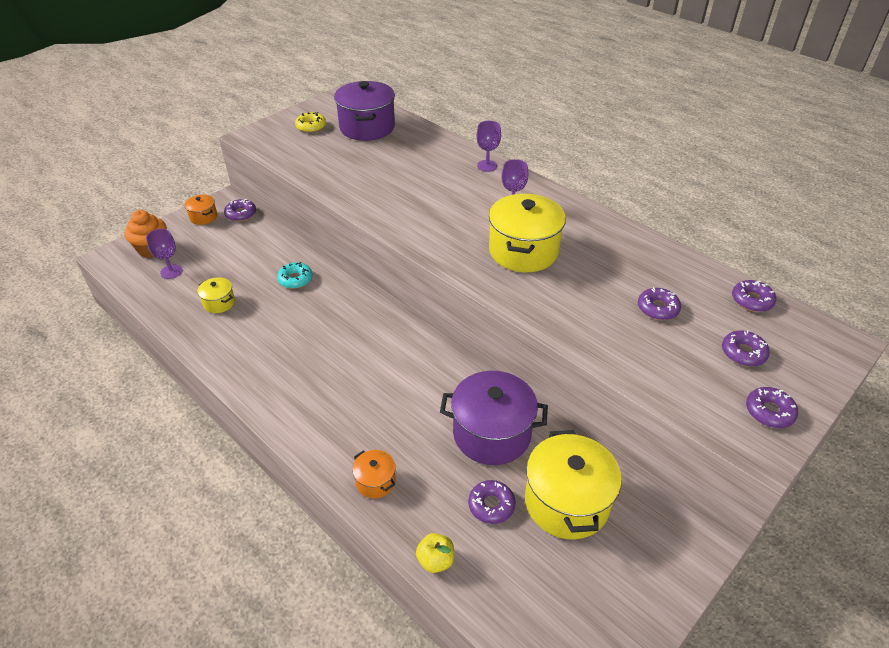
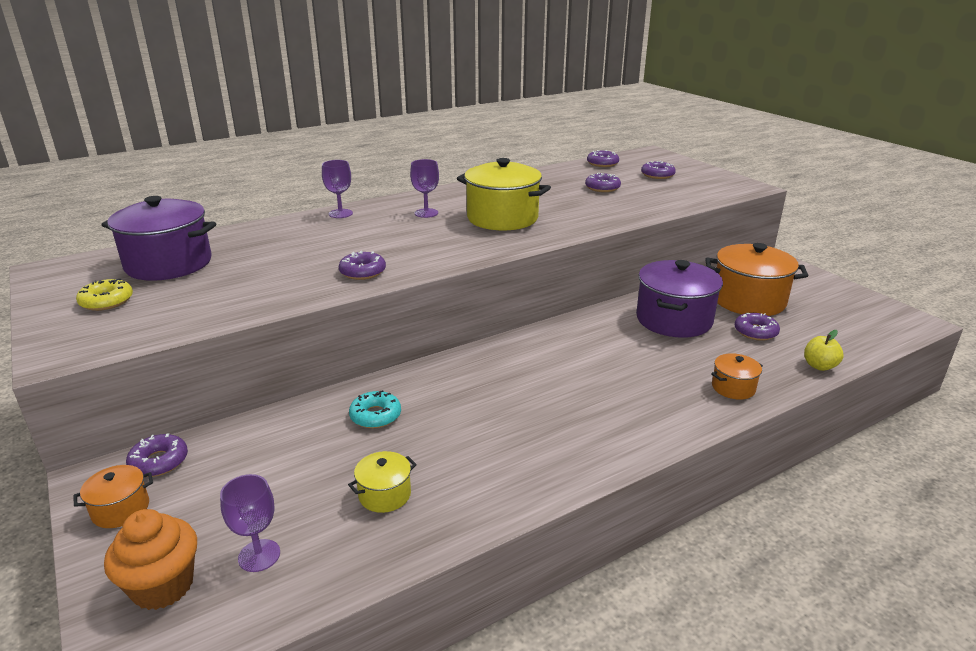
camera: 75 degrees left, 15 degrees down
(566, 502) = (748, 300): yellow pot -> orange pot
(769, 412) = (715, 179): purple donut -> purple donut (362, 272)

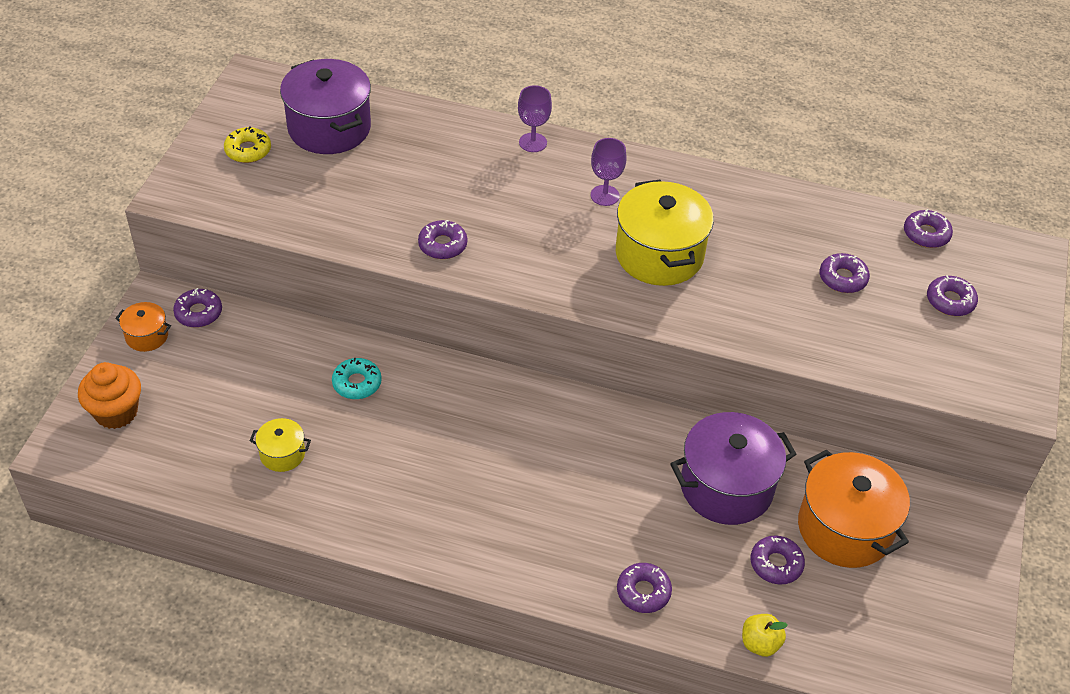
camera: 45 degrees right, 20 degrees up
(259, 555) = (175, 435): purple goblet -> none
(733, 388) = (643, 592): orange pot -> purple donut

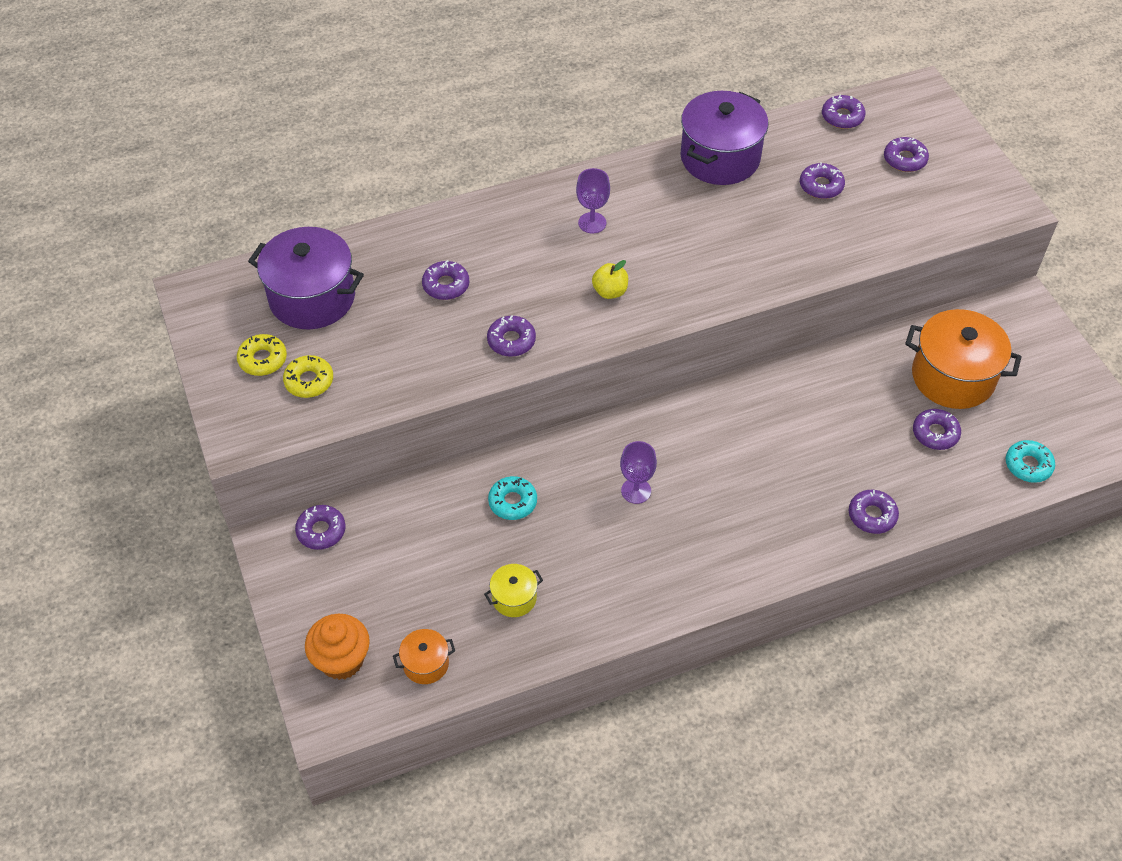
camera: 35 degrees left, 5 degrees up
(147, 336) = (298, 580): orange pot -> orange pot (426, 664)
(263, 184) = (309, 381): none -> yellow donut
(437, 175) = (446, 285): none -> purple donut
(533, 142) = (492, 211): purple goblet -> purple goblet (636, 491)
(659, 255) = (679, 247): yellow pot -> none
(726, 487) = (852, 400): purple pot -> purple pot (720, 158)
(760, 643) = (978, 497): yellow apple -> yellow apple (610, 291)
(839, 650) = (1028, 465): none -> turquoise donut

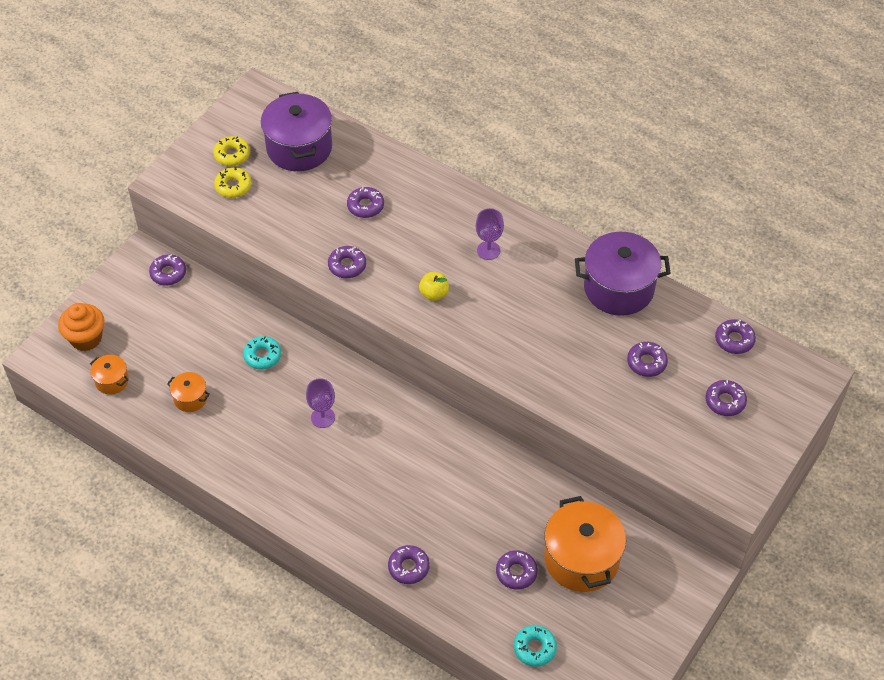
camera: 55 degrees right, 0 degrees up
(514, 598) = (190, 398): yellow pot -> orange pot

